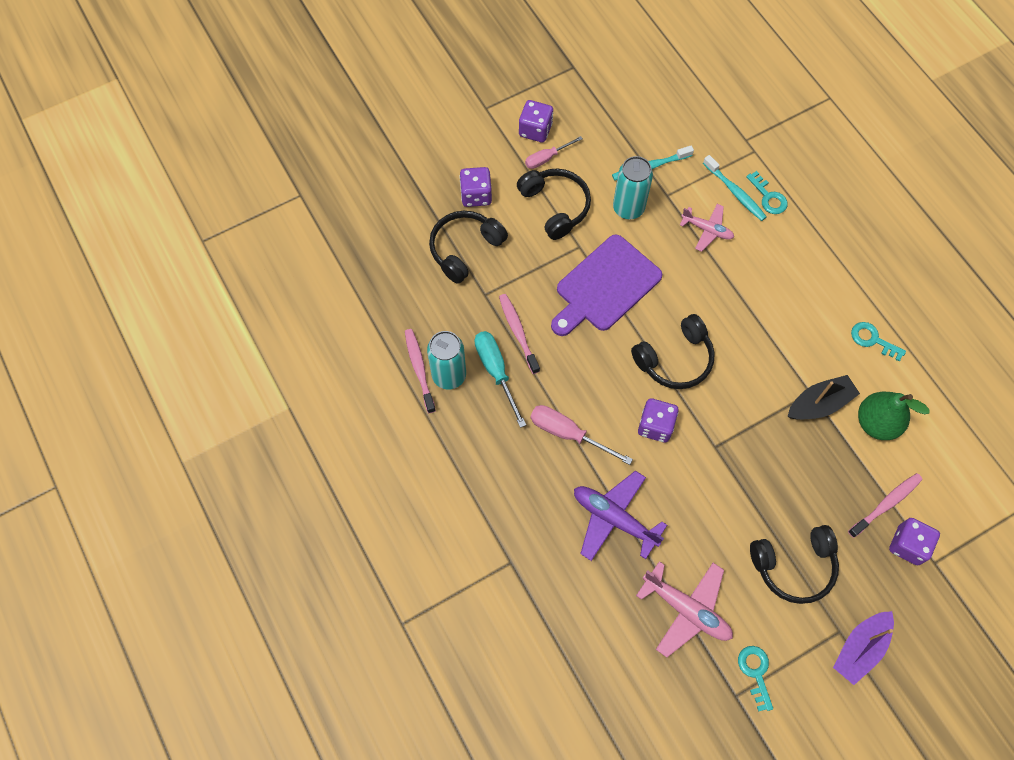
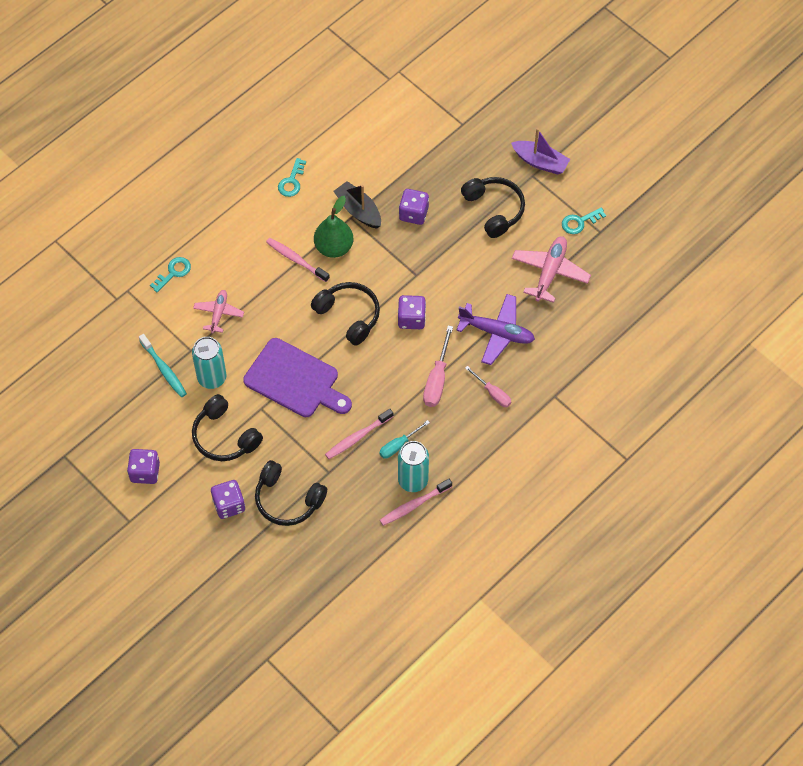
camera: 105 degrees left, 5 degrees down
(496, 372) = (399, 445): turquoise screwdriver -> turquoise screwdriver, size x0.65
(547, 158) = (174, 455): pink screwdriver -> pink screwdriver (492, 393)
(555, 206) = (224, 436): black headphones -> black headphones turned 90 degrees counterclockwise
(614, 518) = (497, 332): purple plane -> purple plane turned 90 degrees counterclockwise
(735, 192) = (174, 298): turquoise toothbrush -> none
(876, 423) = (363, 171): green pear -> green pear (334, 247)
(886, 504) = (427, 158): pink toothbrush -> pink toothbrush (296, 260)
(907, 545) = (455, 141): purple dice -> purple dice (413, 213)

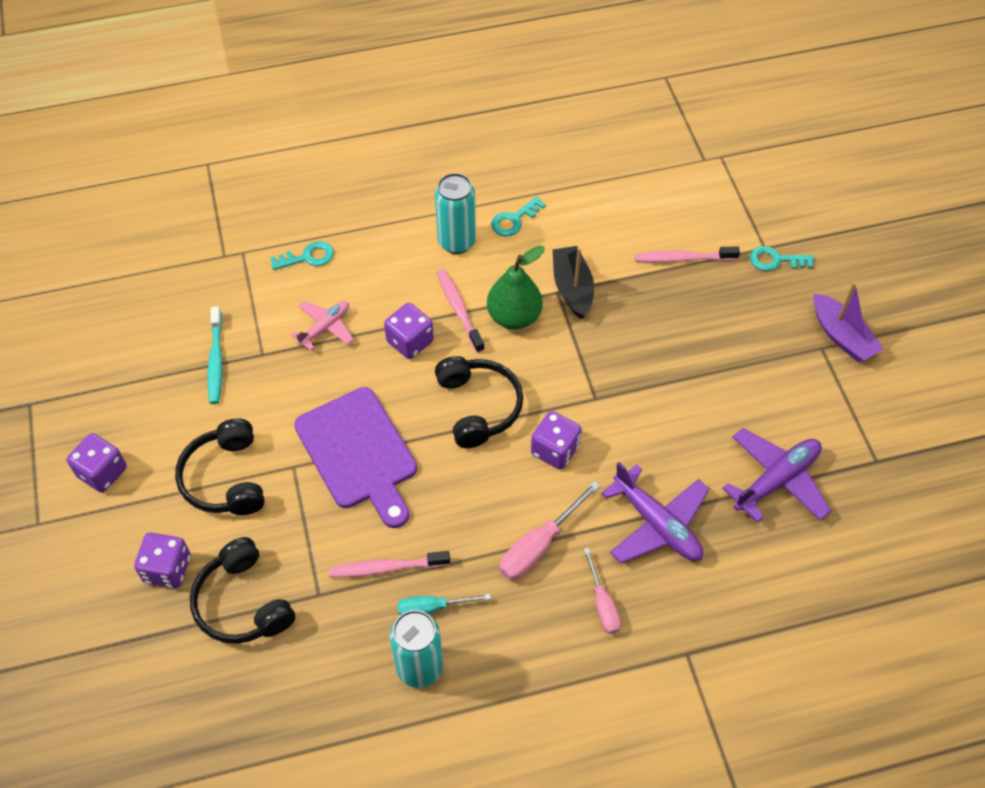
camera: 30 degrees right, 5 degrees down
(212, 378) = (262, 399): turquoise can -> turquoise can (456, 242)
(413, 213) = (638, 323): purple dice -> purple dice (410, 341)
(414, 505) = (399, 704): pink toothbrush -> pink toothbrush (683, 258)
(494, 209) = (746, 366): black headphones -> none
(550, 272) = (776, 480): pink plane -> purple plane
(579, 222) = (854, 435): turquoise key -> turquoise key (775, 260)

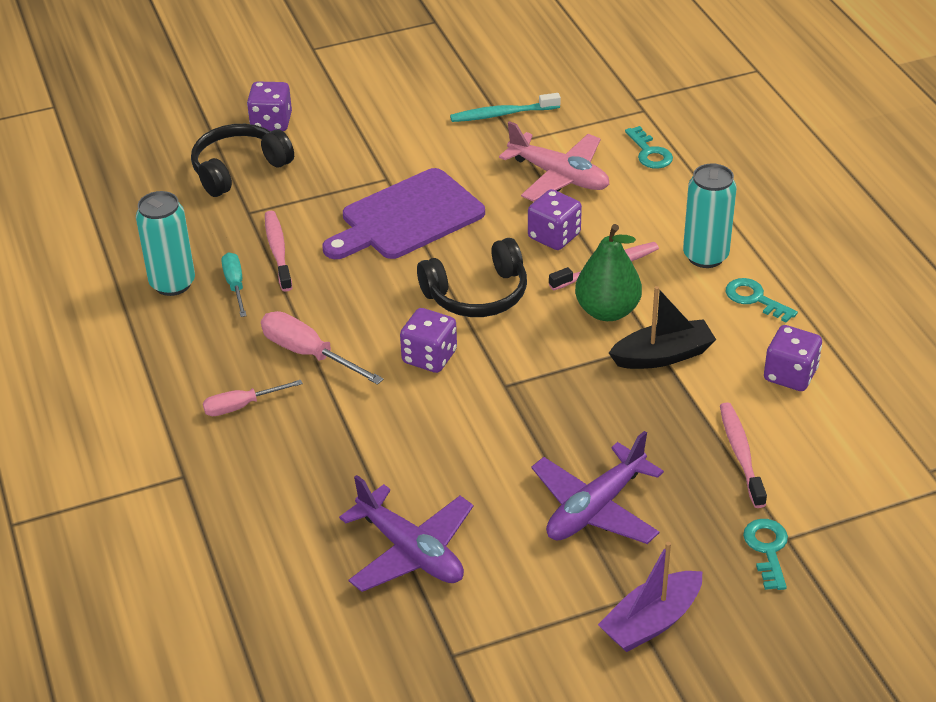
camera: 85 degrees right, 15 degrees down
(102, 472) = (367, 71): purple dice -> purple dice (790, 375)
(225, 478) = (368, 140): black headphones -> none
(325, 327) = (559, 176): pink plane -> pink plane, size x1.59
(657, 524) = (341, 445): purple plane -> purple plane (595, 508)

